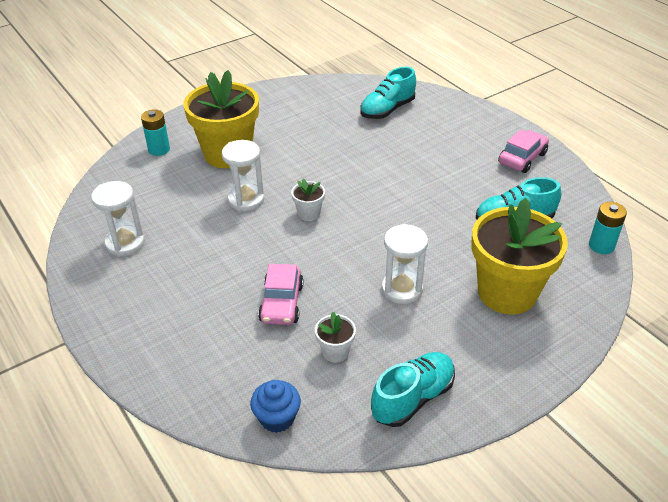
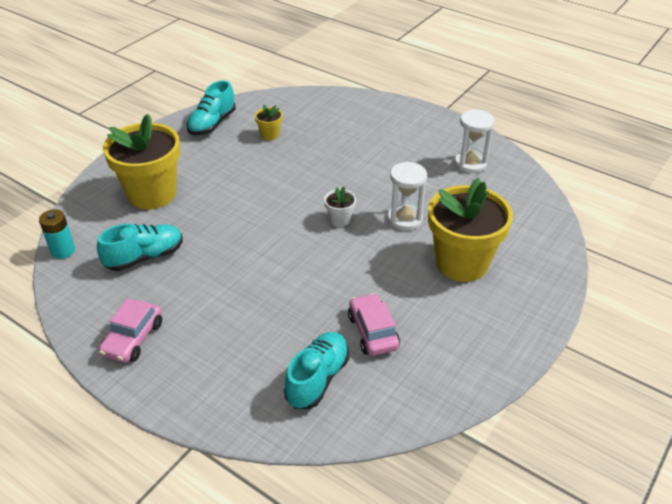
camera: 160 degrees right, 0 degrees up
(159, 149) = (534, 251): turquoise battery -> none
(277, 418) = (289, 101): blue cupcake -> none
(281, 303) = (321, 152): pink car -> pink car (373, 332)
(335, 352) = (270, 135): white flower pot -> yellow flower pot
(402, 289) = (236, 179): white hourglass -> none

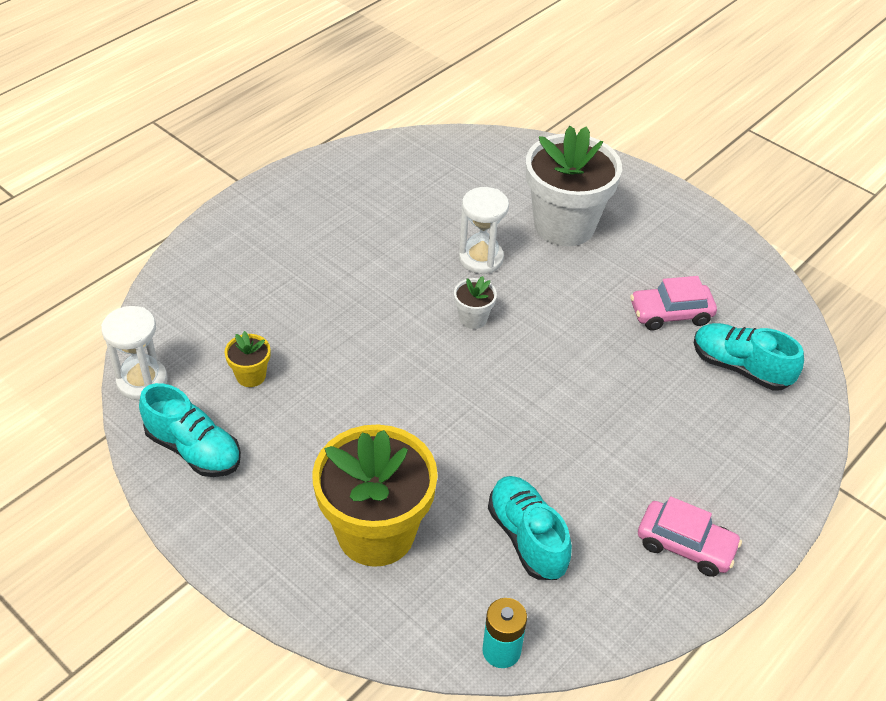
camera: 85 degrees left, 5 degrees up
(461, 263) = (564, 225): yellow flower pot -> white flower pot
(470, 164) = (379, 182): white hourglass -> white hourglass (142, 381)

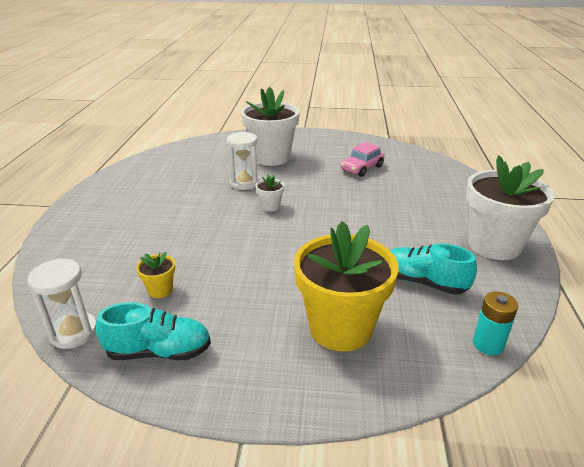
camera: 35 degrees left, 15 degrees down
(685, 545) = (494, 245): pink car -> white flower pot
(740, 368) = (416, 173): turquoise shoe -> none

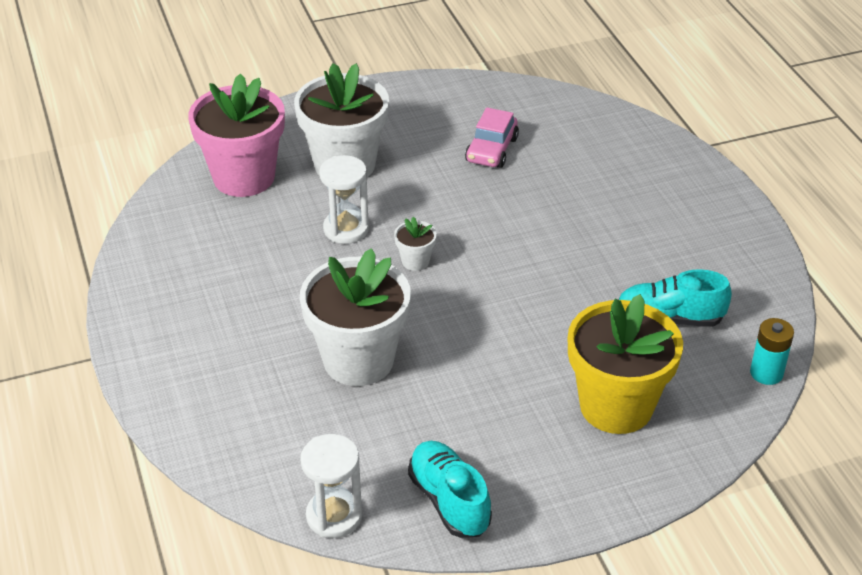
camera: 25 degrees left, 10 degrees up
(159, 351) = (449, 501): turquoise shoe -> turquoise shoe turned 90 degrees counterclockwise
(160, 290) = (382, 431): yellow flower pot -> none
(213, 152) = (244, 177): none -> pink flower pot
(494, 245) = (721, 239): white flower pot -> white flower pot (358, 360)

